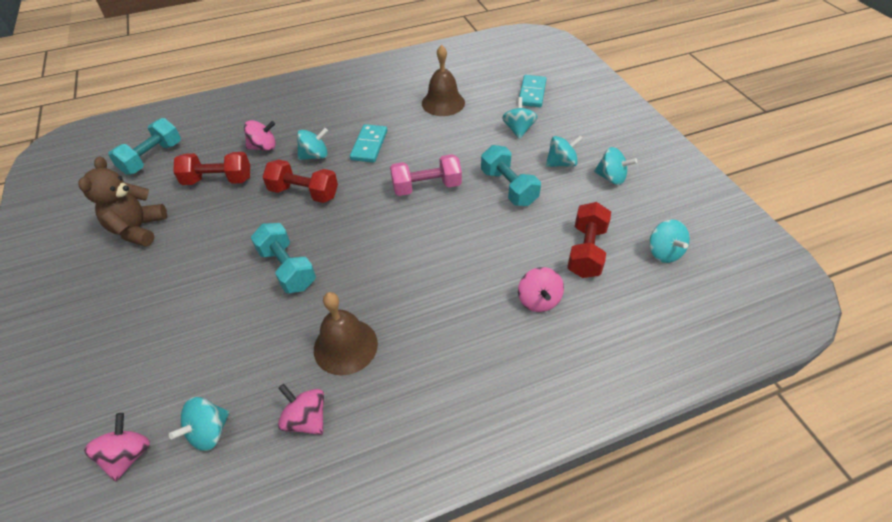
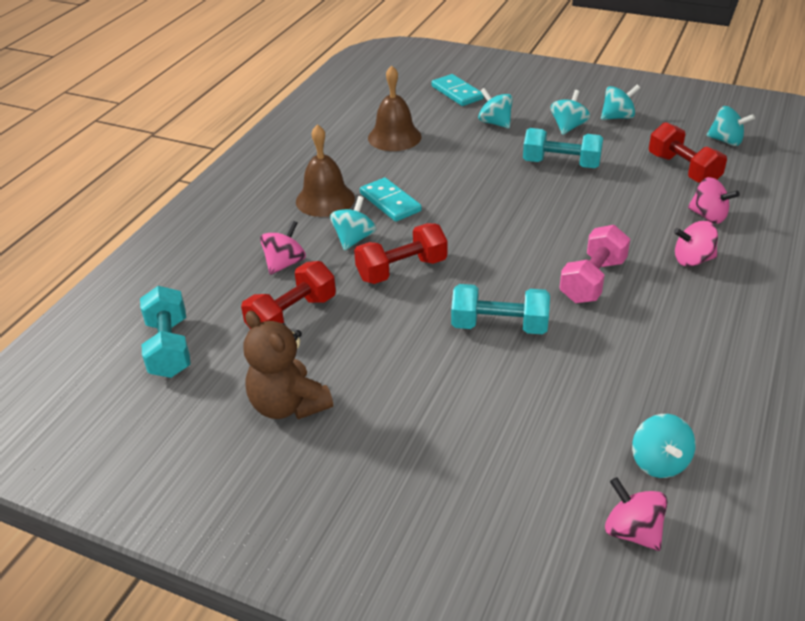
camera: 45 degrees left, 10 degrees down
(306, 419) = (705, 394): pink spinning top -> pink spinning top (692, 260)
(345, 346) = (644, 335): brown bell -> brown bell (325, 199)
(426, 187) = (499, 201): pink dumbbell -> pink dumbbell (592, 280)

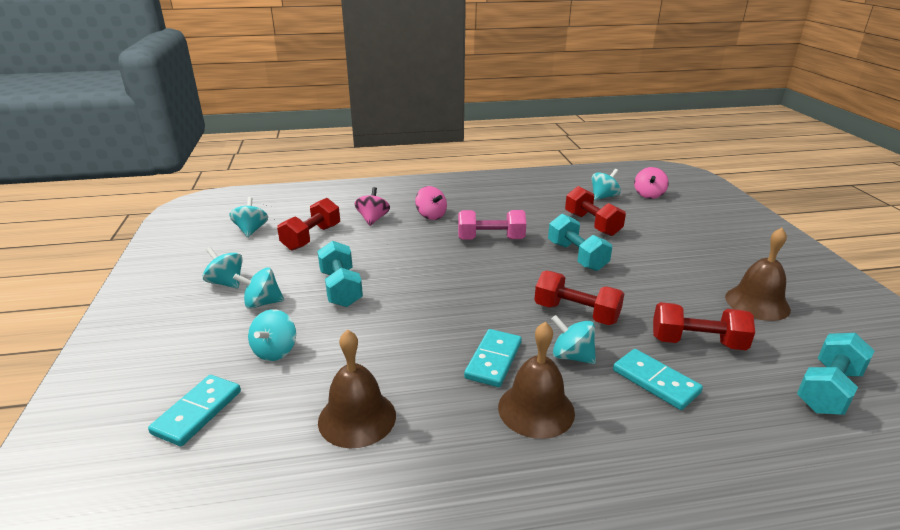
camera: 125 degrees left, 10 degrees down
(285, 263) = (655, 381): pink spinning top -> turquoise domino
(288, 405) = (757, 303): brown teddy bear -> brown bell
(354, 239) = (572, 356): turquoise spinning top -> turquoise spinning top turned 45 degrees clockwise
(570, 388) = (592, 224): none -> red dumbbell

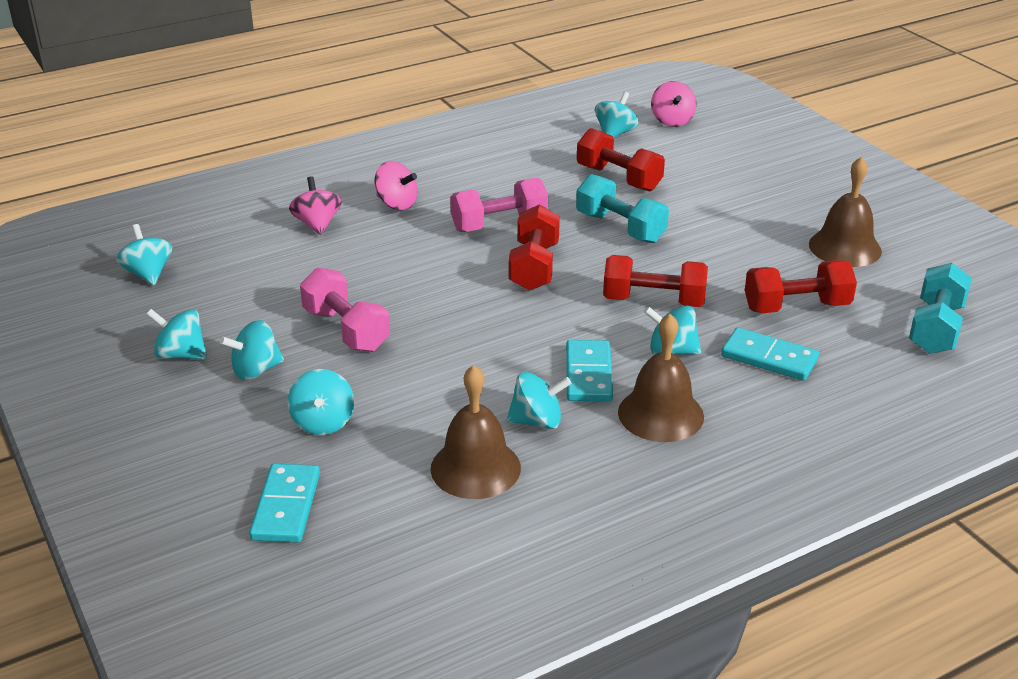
camera: 20 degrees left, 5 degrees up
(312, 237) = (249, 268): red dumbbell -> red dumbbell (534, 267)
(341, 288) = (346, 330): turquoise dumbbell -> pink dumbbell
(430, 390) = (537, 421): none -> turquoise spinning top

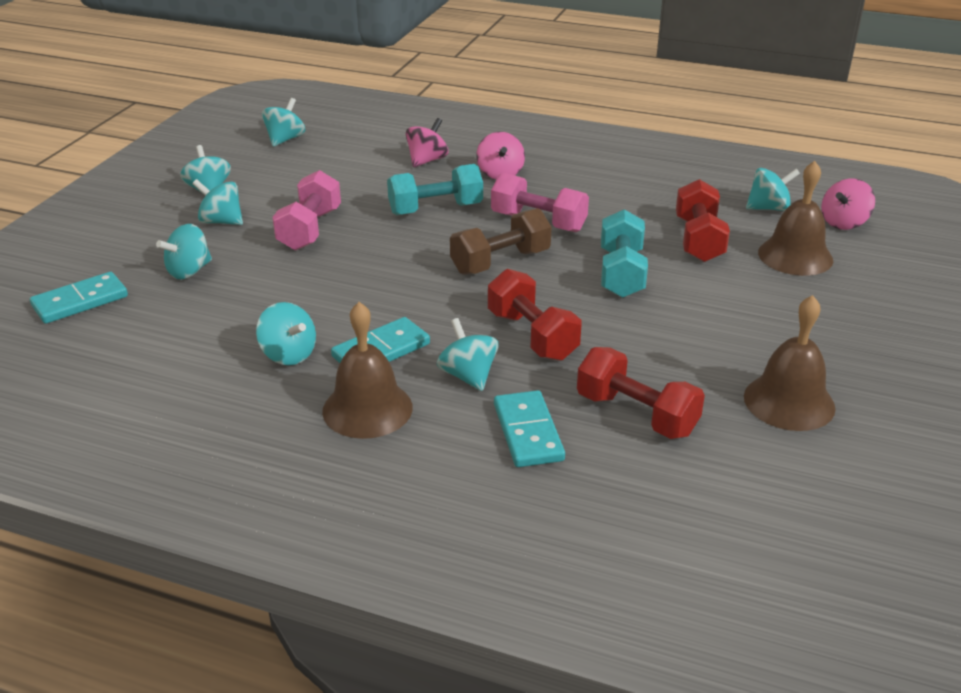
camera: 50 degrees right, 0 degrees up
(475, 468) = (199, 354): brown bell -> brown bell (795, 256)
(534, 267) = (500, 262): red dumbbell -> brown dumbbell
(935, 328) = (728, 519): turquoise dumbbell -> turquoise dumbbell (435, 209)

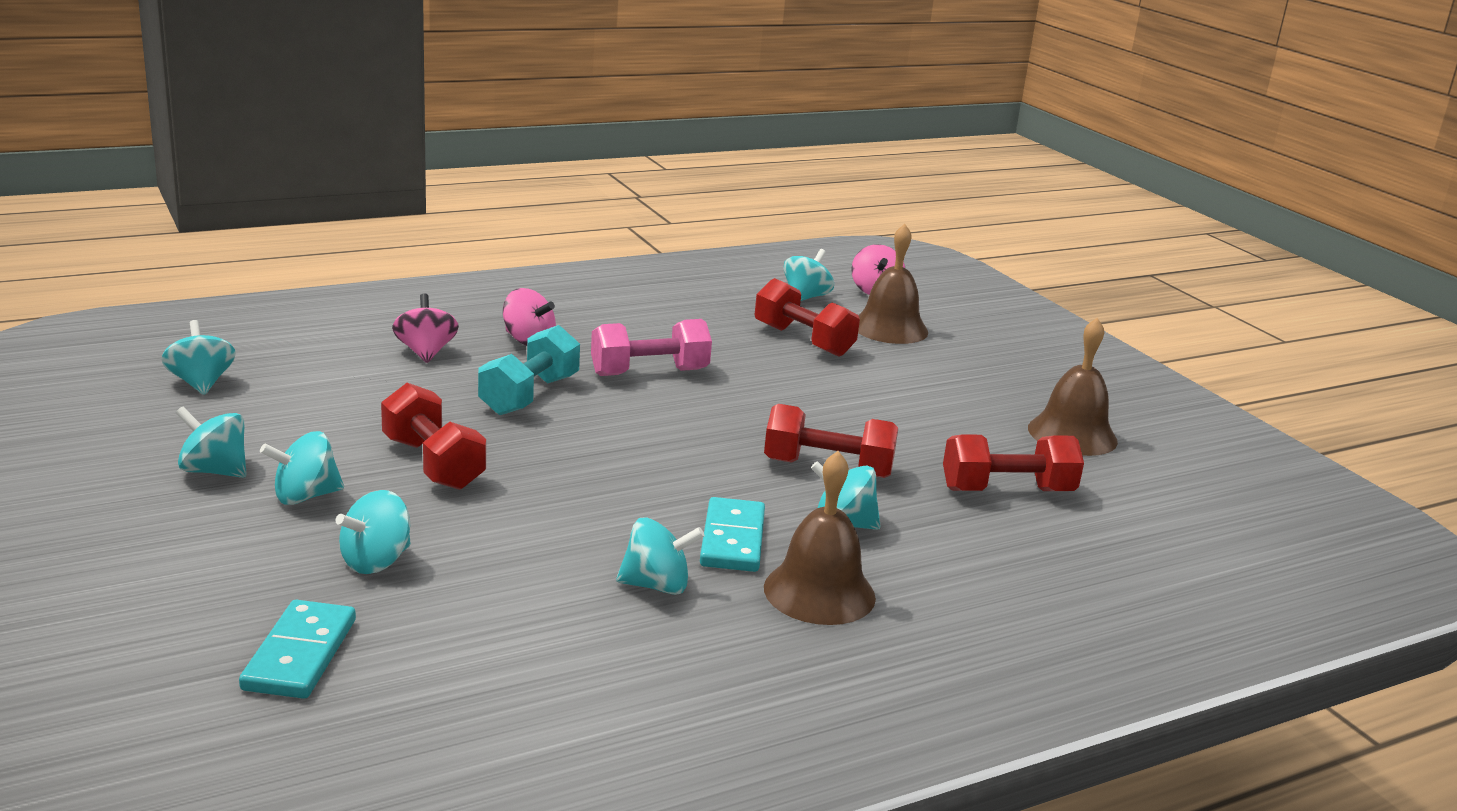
camera: 50 degrees left, 10 degrees down
(189, 271) = (376, 561): turquoise spinning top -> turquoise spinning top turned 45 degrees clockwise
(310, 229) = (433, 463): pink dumbbell -> red dumbbell
(500, 262) = (684, 419): brown dumbbell -> none
(527, 432) = (967, 542): turquoise domino -> none
(621, 273) = (797, 389): turquoise dumbbell -> none

